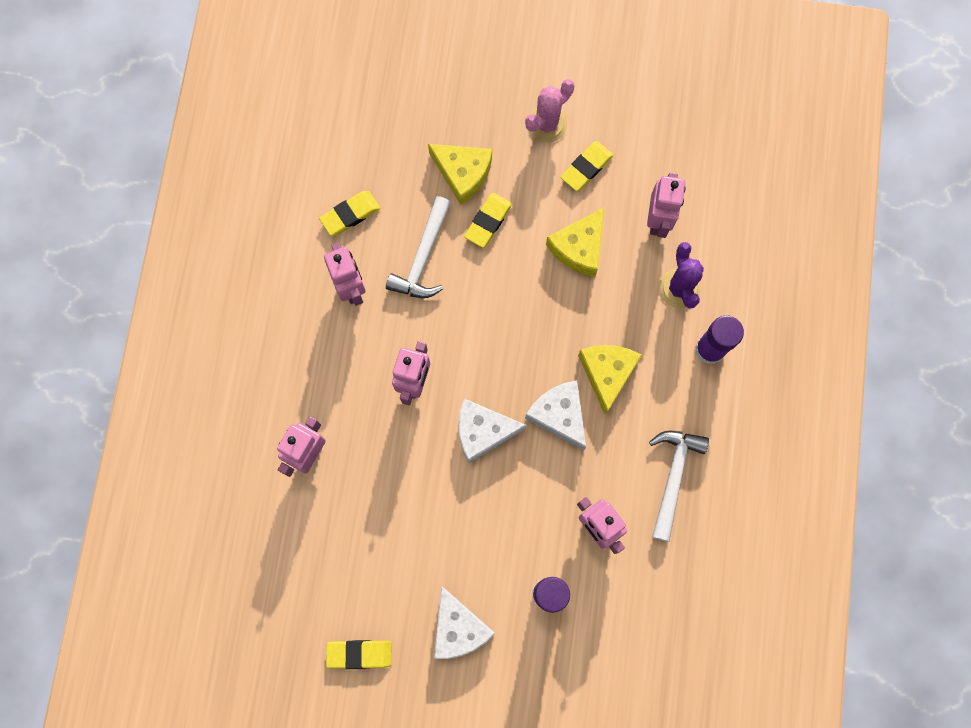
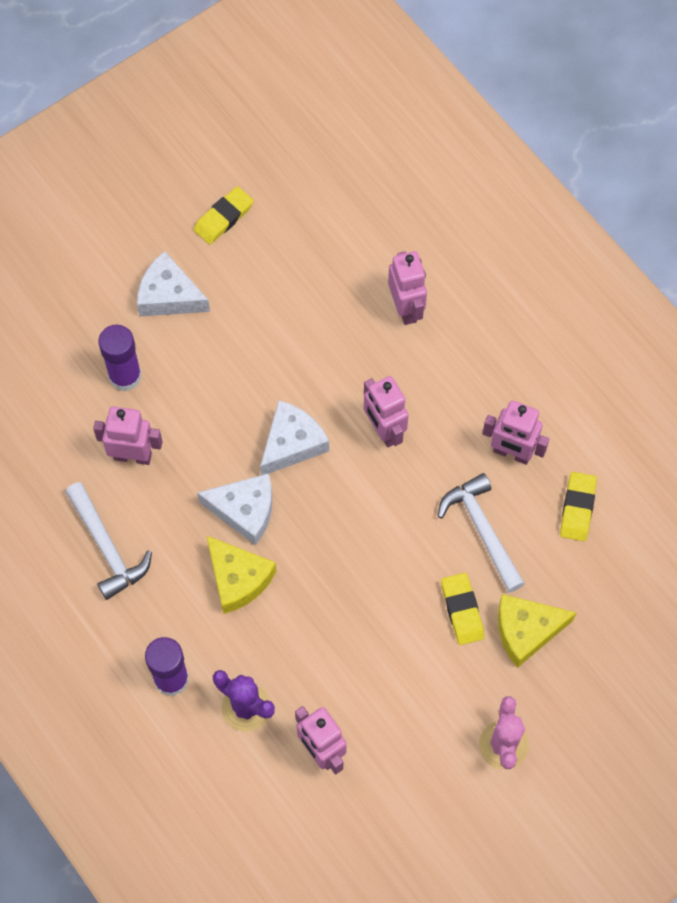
camera: 135 degrees right, 10 degrees down
(579, 248) = (364, 661): yellow cheese -> none
(586, 168) = (429, 738): yellow eraser -> none

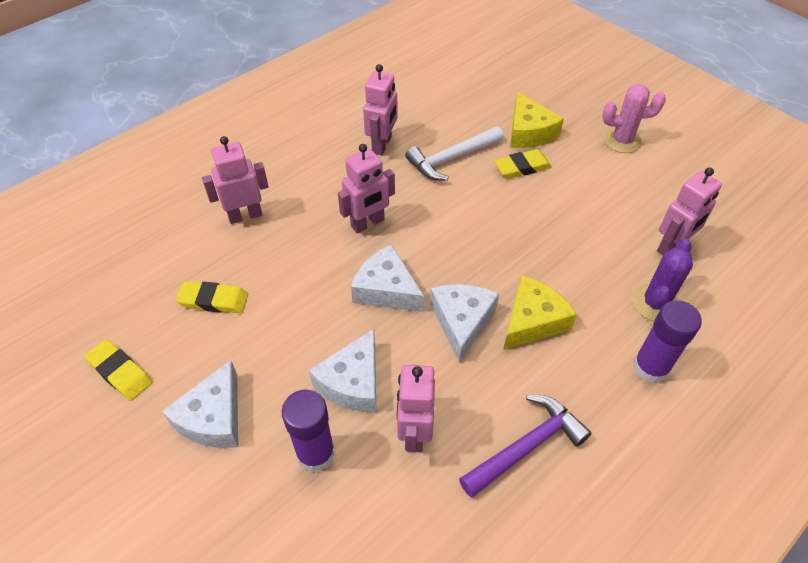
camera: 95 degrees left, 15 degrees down
(107, 547) = (526, 446): white hammer -> purple hammer
(189, 408) = (352, 382): none -> white cheese
(577, 508) = (424, 109): yellow eraser -> yellow eraser (213, 300)

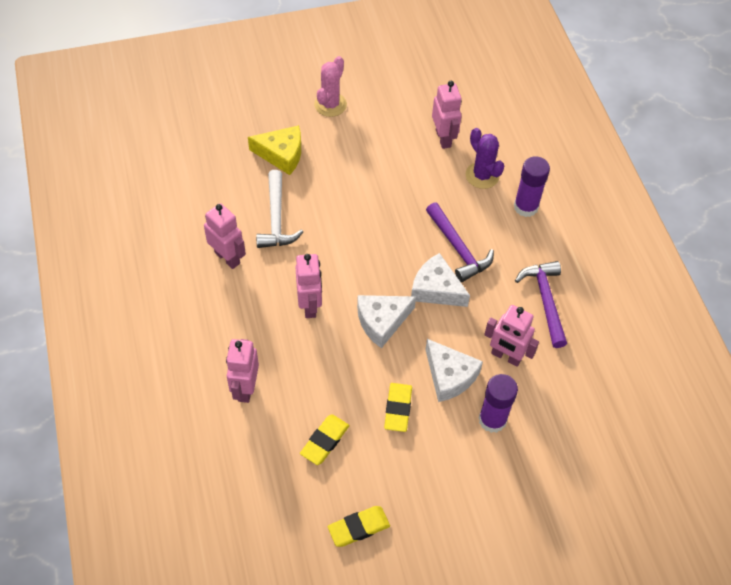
camera: 65 degrees left, 5 degrees up
(213, 418) = (433, 474): white cheese -> none
(522, 167) = (316, 179): yellow eraser -> yellow eraser (398, 409)
(532, 321) = (458, 248): yellow cheese -> purple hammer

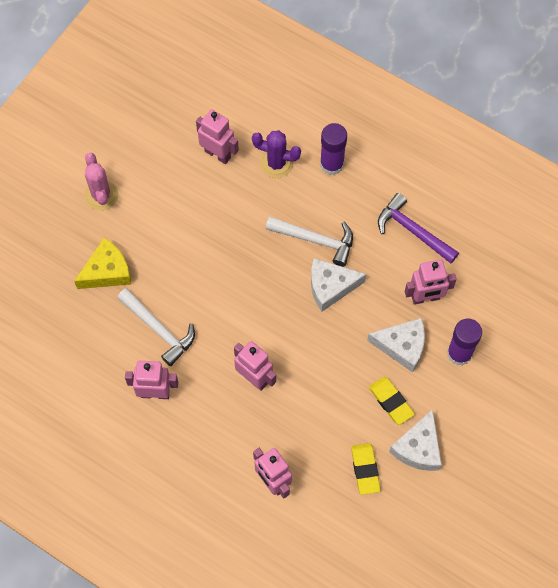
camera: 40 degrees left, 10 degrees up
(358, 527) = (445, 508): yellow eraser -> none
(382, 321) = (317, 345): white cheese -> white cheese (418, 448)
(458, 248) = (315, 240): purple hammer -> white hammer

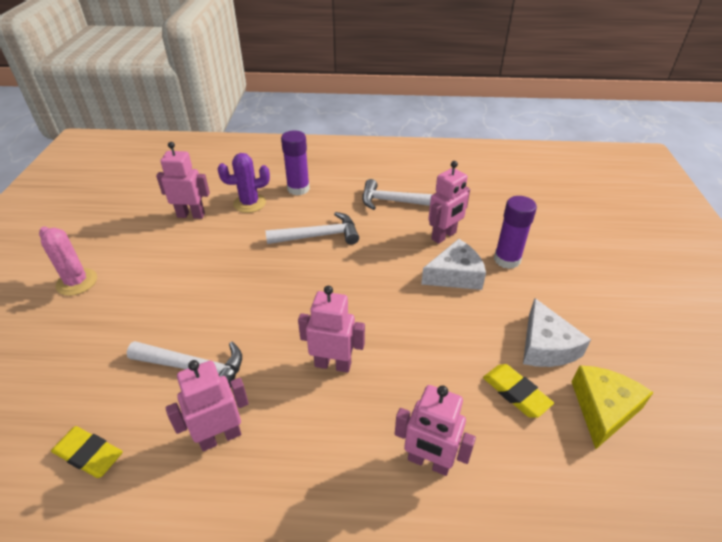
camera: 30 degrees left, 25 degrees down
(107, 271) = (106, 341): yellow cheese -> yellow cheese (603, 409)
(330, 287) = (356, 260): white cheese -> none
(391, 402) = (484, 320): yellow eraser -> yellow eraser (88, 454)
(413, 231) = (396, 202): purple hammer -> white hammer

